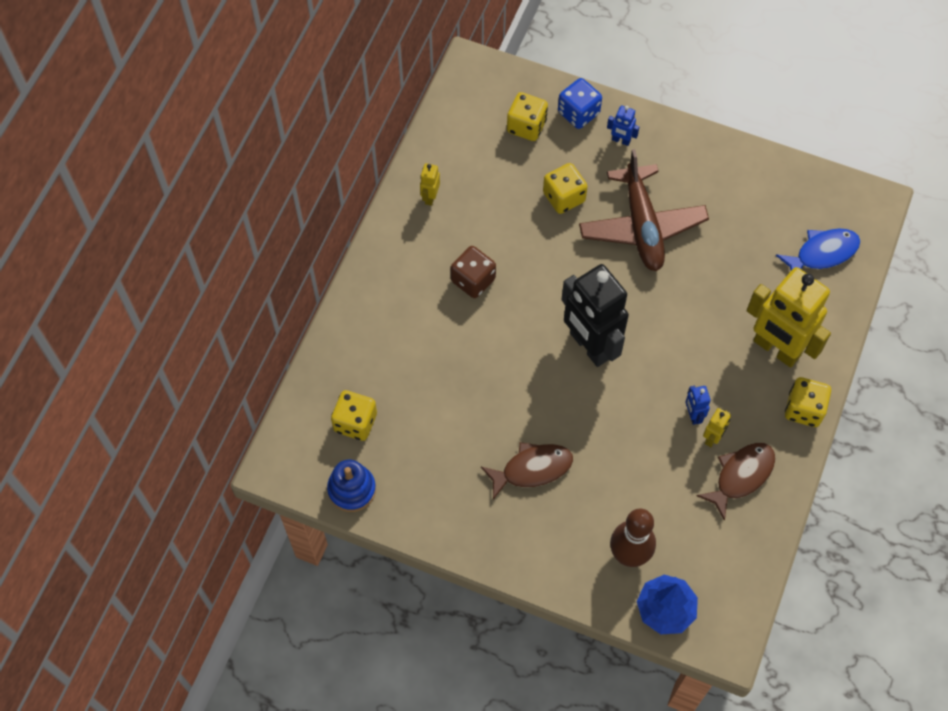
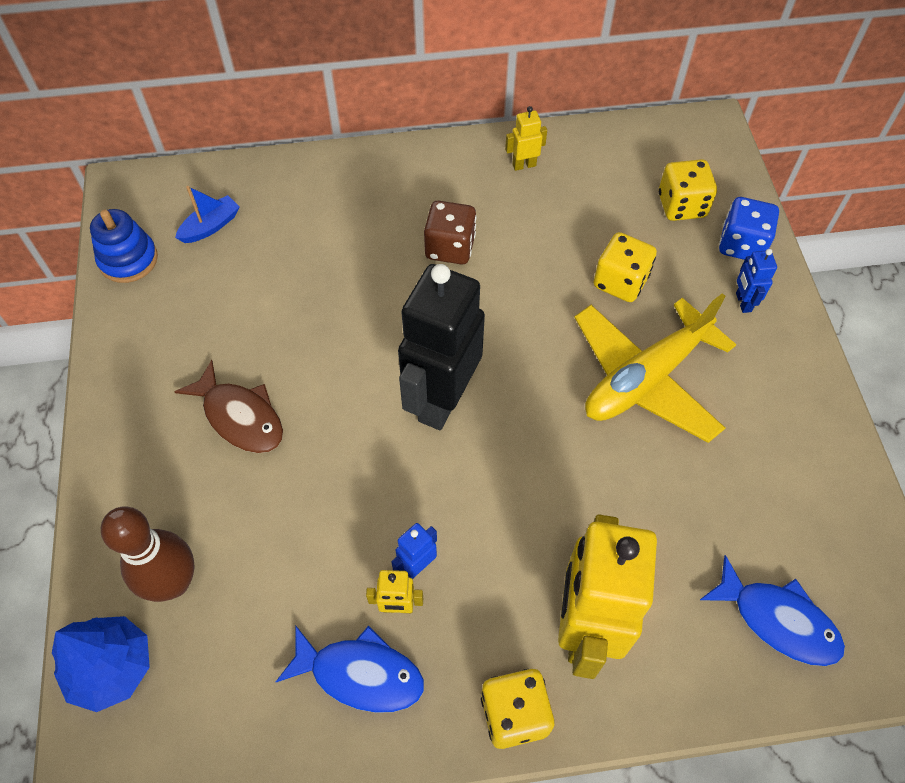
camera: 60 degrees right, 5 degrees down
(355, 422) = (211, 226): yellow dice -> blue boat
(642, 226) = (646, 378): brown plane -> yellow plane
(741, 476) = (360, 674): brown fish -> blue fish

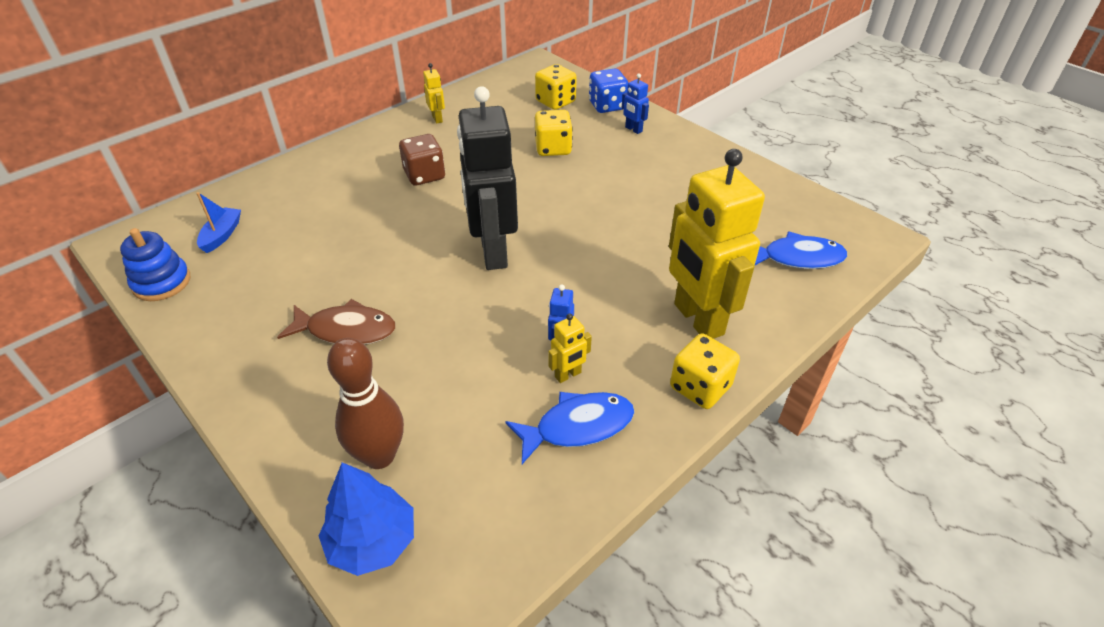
camera: 35 degrees left, 15 degrees down
(524, 165) = (437, 118): yellow robot -> yellow robot turned 120 degrees clockwise
(646, 378) = (613, 185): yellow plane -> none

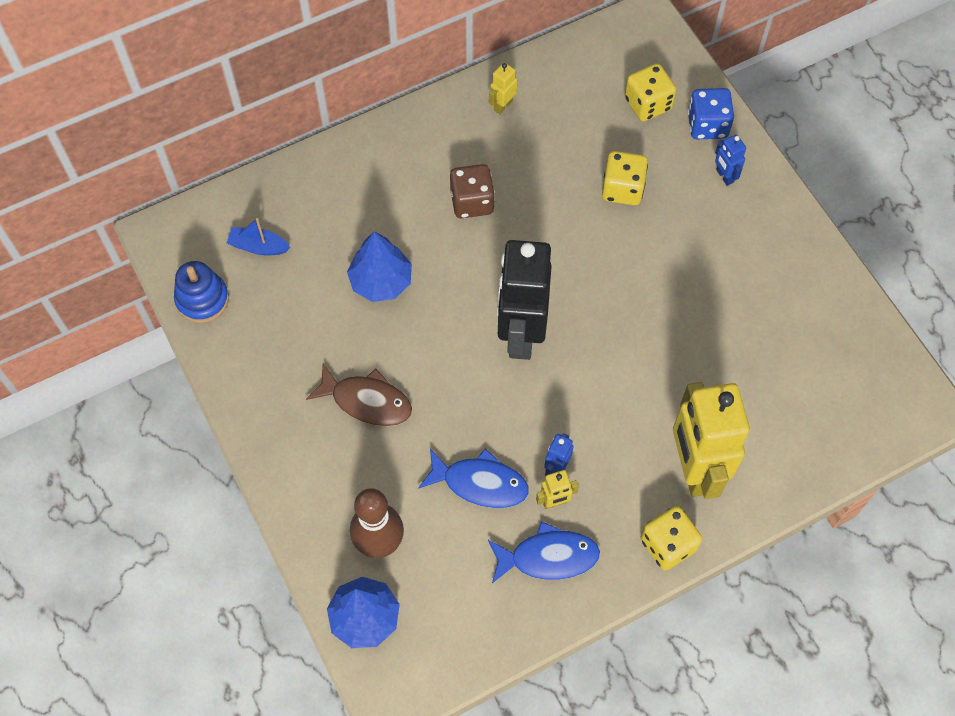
camera: 15 degrees right, 20 degrees up
(222, 235) = (258, 246): blue boat -> blue boat turned 105 degrees counterclockwise
(348, 239) = (381, 281): none -> blue tree
(437, 118) = (502, 105): yellow robot -> yellow robot turned 135 degrees counterclockwise
(797, 258) = (826, 417): blue fish -> blue fish (480, 483)

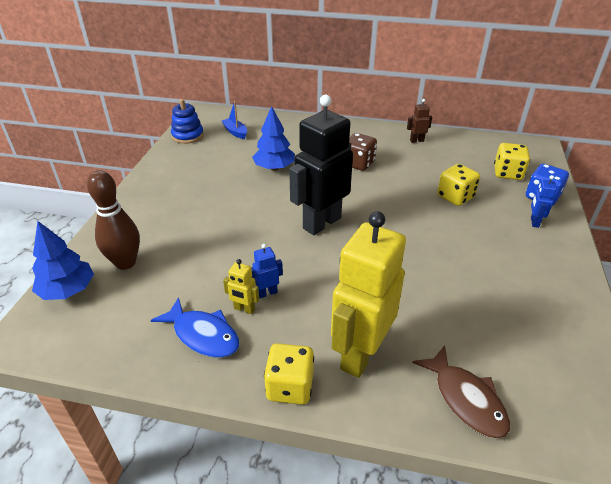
camera: 40 degrees right, 25 degrees down
(366, 401) = (205, 204): brown fish -> brown fish (466, 399)
(480, 483) = (213, 271): blue fish -> none
(502, 105) = (416, 140): yellow robot -> brown robot

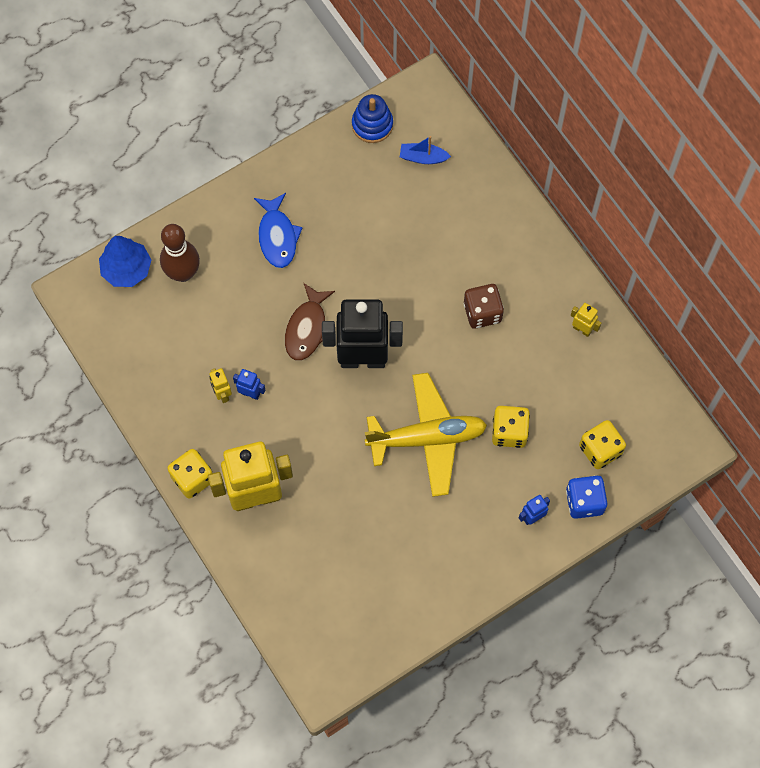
camera: 45 degrees right, 30 degrees up
(203, 335) = (178, 392): blue fish -> blue fish (277, 236)
(235, 132) = (423, 157): blue boat -> blue boat turned 90 degrees counterclockwise
(274, 168) = (401, 251): blue tree -> none
(416, 140) = (582, 329): brown robot -> yellow robot
(419, 231) = (427, 438): none -> yellow plane
(466, 399) = (280, 582): brown fish -> brown fish (307, 328)

